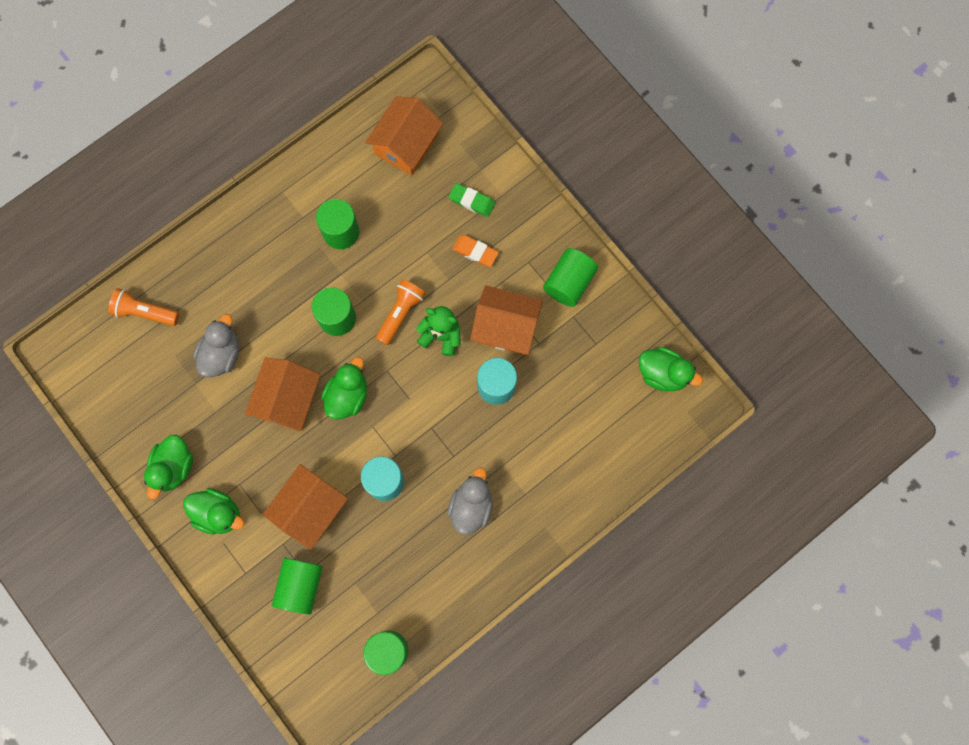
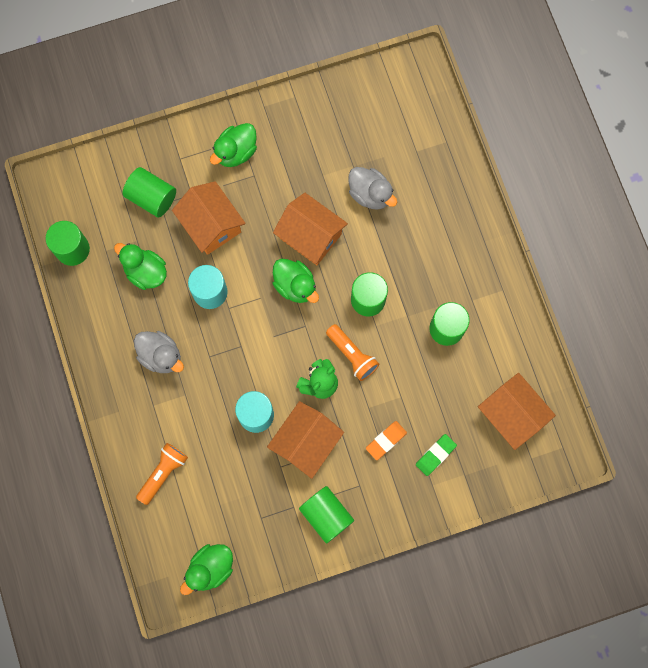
camera: 110 degrees right, 0 degrees up
(145, 312) = (430, 144): orange flashlight -> orange flashlight (163, 473)
(174, 467) = (288, 129): green duck -> green duck (146, 272)

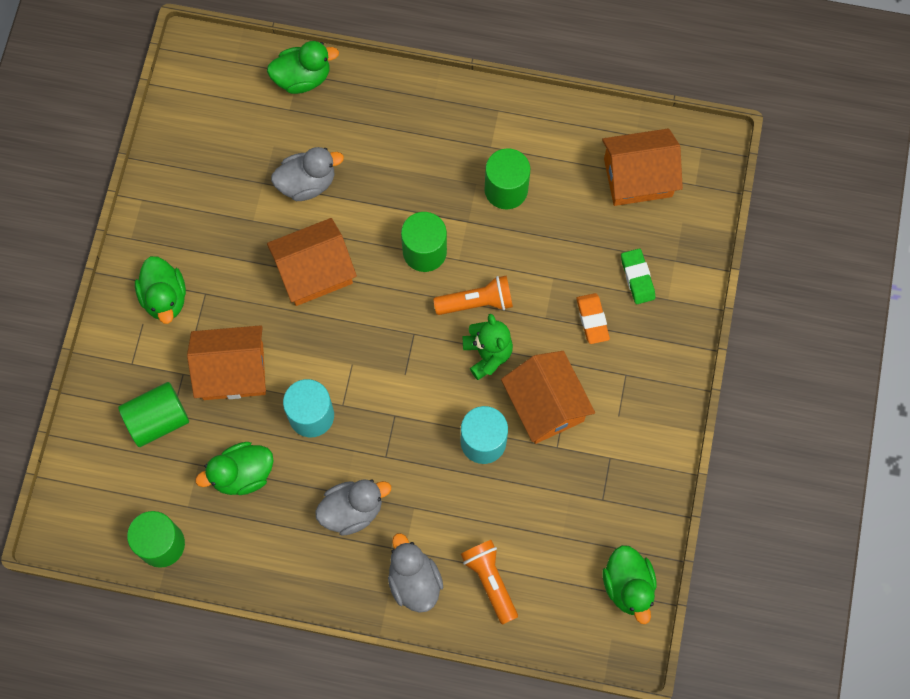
camera: 60 degrees left, 5 degrees down
(136, 423) = (414, 581): none -> grey duck
(295, 286) = (361, 319): green duck -> green duck (303, 78)
(326, 515) = (638, 427): green cylinder -> none

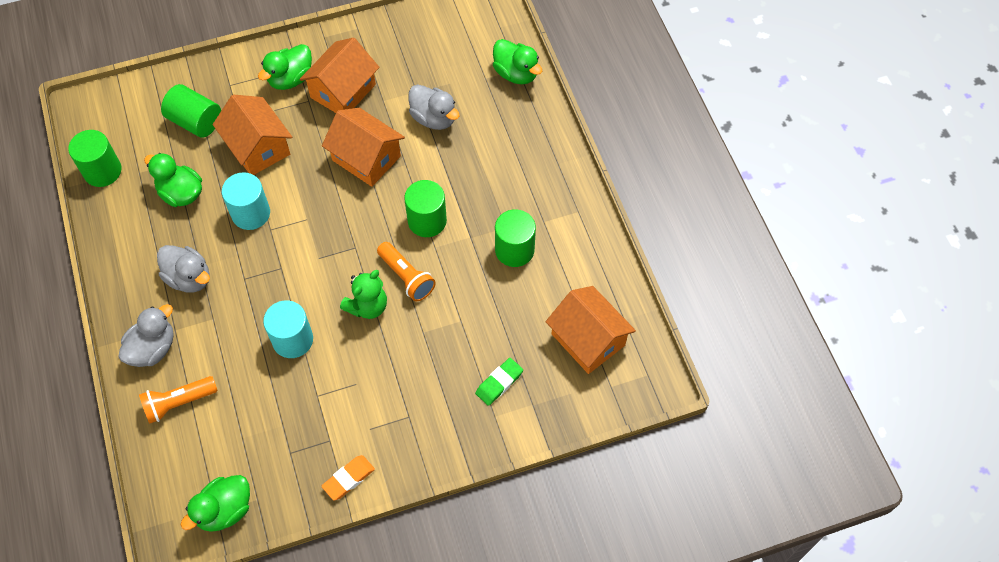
camera: 60 degrees right, 10 degrees down
(490, 581) = (179, 403): orange flashlight -> orange flashlight turned 150 degrees counterclockwise
(546, 405) = (348, 369): orange house -> orange house (343, 91)
(592, 320) = (441, 367): orange eraser -> orange eraser (348, 479)

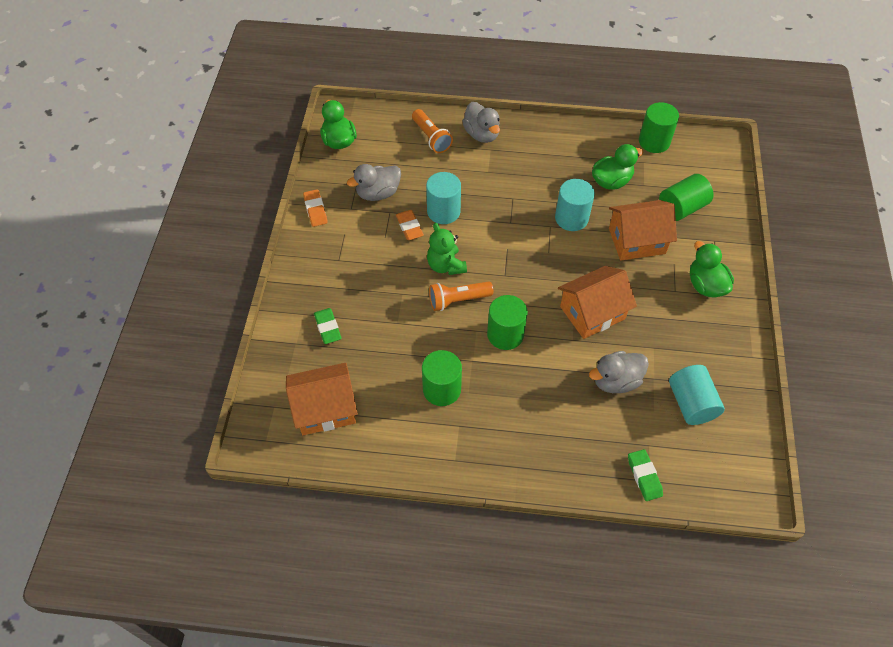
camera: 115 degrees right, 5 degrees down
(179, 403) = (431, 137): orange flashlight -> orange flashlight turned 150 degrees clockwise
(189, 278) = (530, 167): grey duck -> grey duck (378, 193)
(330, 365) = (409, 227): none -> orange eraser
(343, 91) = (676, 320): orange house -> none
(428, 59) = (691, 403): none -> turquoise cylinder
(516, 73) = (644, 476): green duck -> green eraser

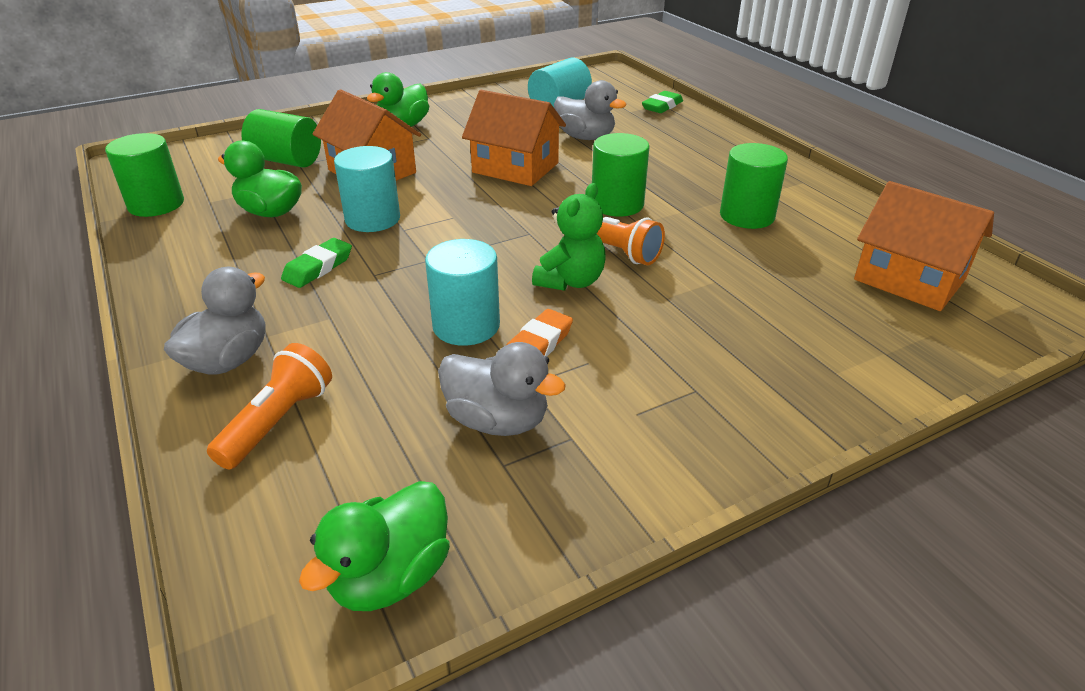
camera: 125 degrees left, 20 degrees down
(315, 210) = (630, 488): orange eraser -> none
(328, 328) = (816, 335): green eraser -> green eraser (318, 268)

